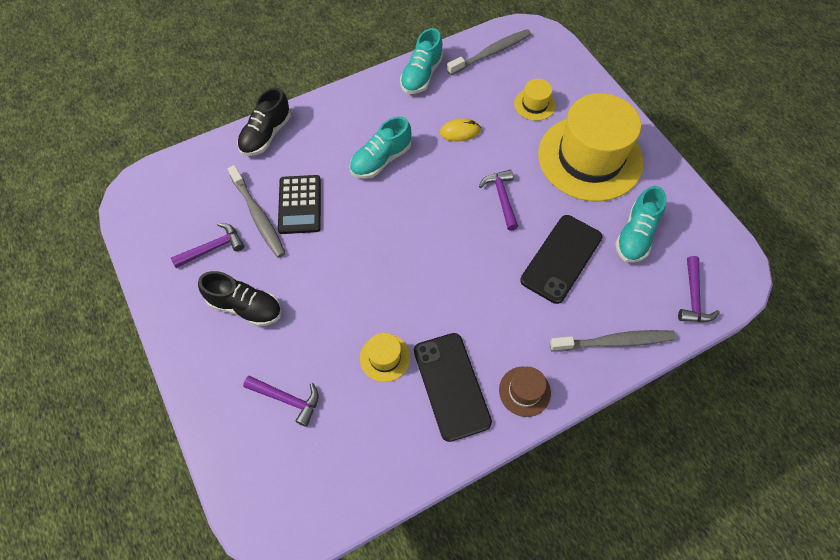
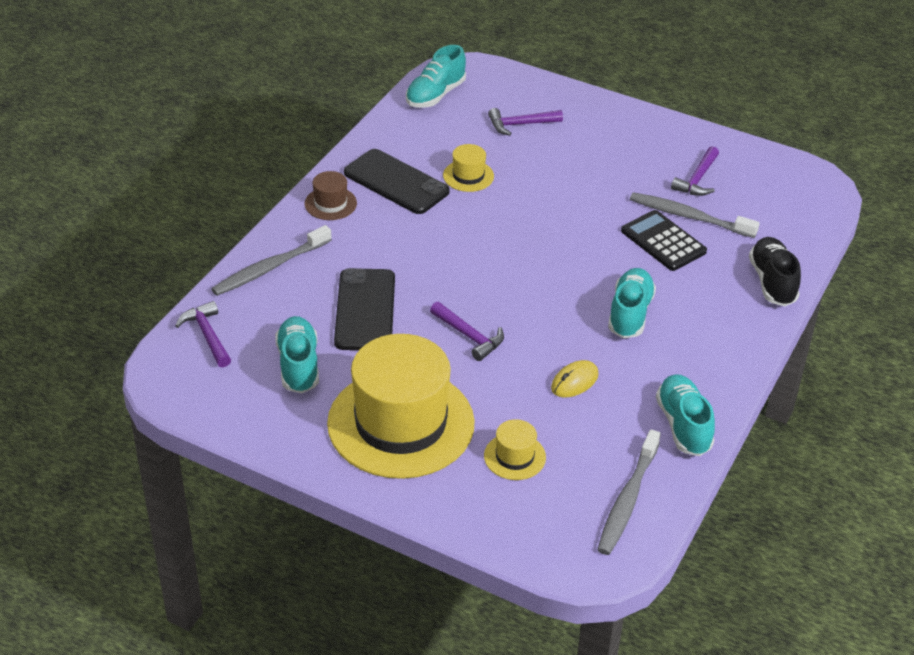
camera: 145 degrees right, 20 degrees down
(245, 307) = (619, 157): black shoe -> none
(328, 497) = (435, 95): none -> turquoise shoe

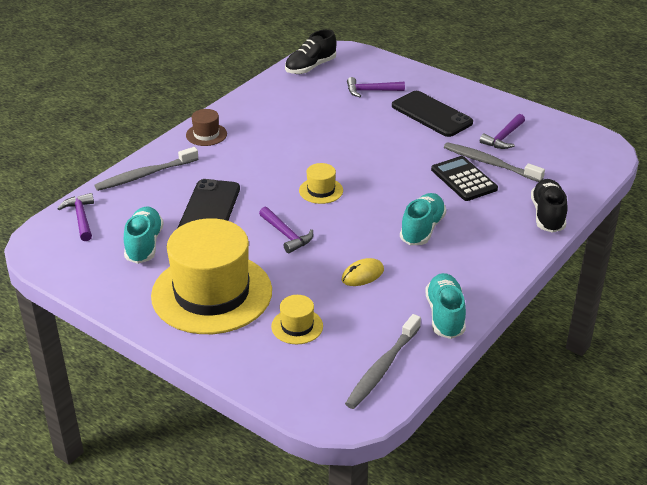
camera: 10 degrees right, 5 degrees down
(396, 182) = (261, 124): black phone -> black phone (431, 114)
(435, 95) = (310, 67): turquoise shoe -> black shoe
(468, 176) = (319, 123): yellow hat -> yellow hat (321, 190)

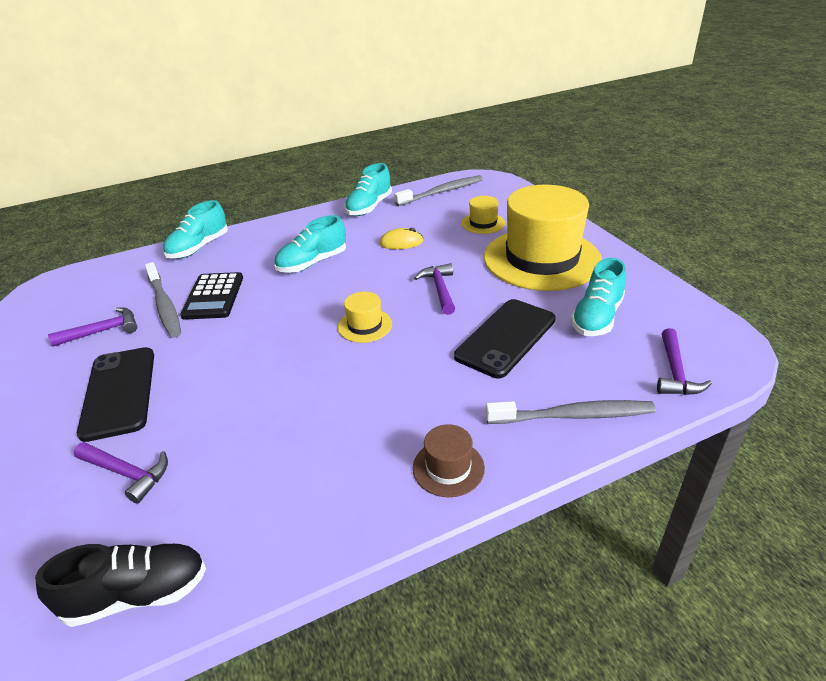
camera: 150 degrees left, 0 degrees up
(547, 215) = (198, 248): black shoe -> turquoise shoe

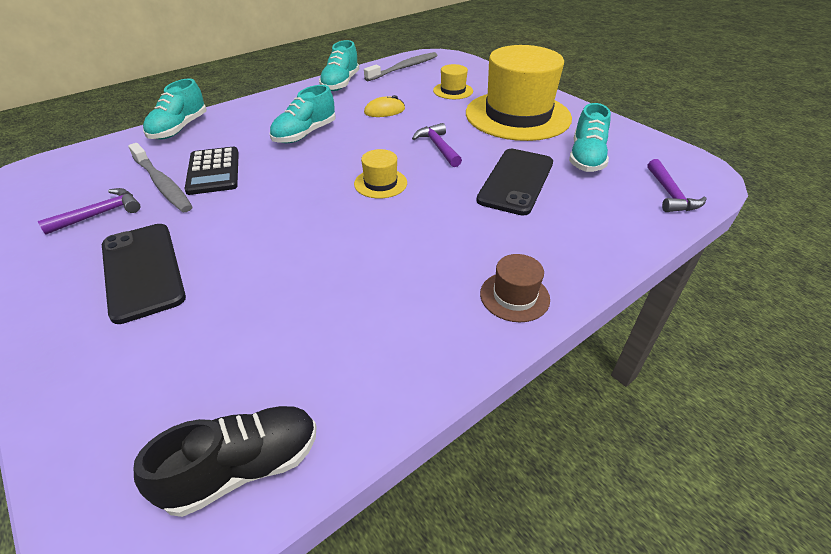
camera: 15 degrees left, 5 degrees up
(127, 473) = (183, 348): purple hammer -> none
(573, 415) = (604, 238): grey toothbrush -> none

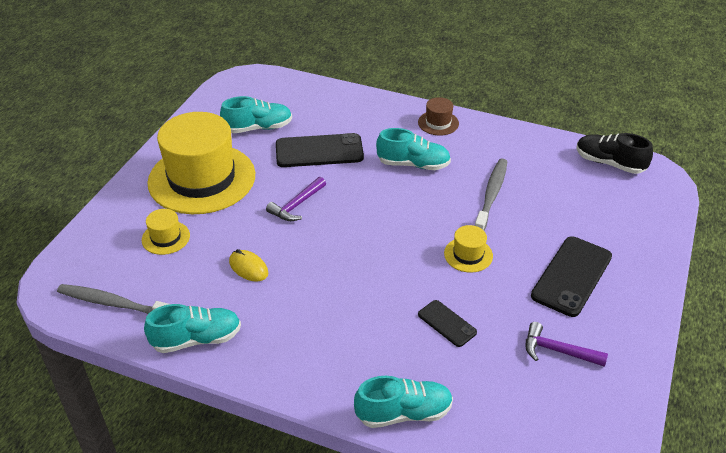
camera: 120 degrees left, 0 degrees up
(162, 184) = (492, 344): grey toothbrush -> grey toothbrush (491, 195)
(213, 171) = (447, 323): black calculator -> black phone
(305, 134) = (337, 301): turquoise shoe -> turquoise shoe (413, 164)
(380, 183) = (377, 214): yellow hat -> yellow hat (468, 255)
(670, 194) = (284, 88): purple hammer -> none

